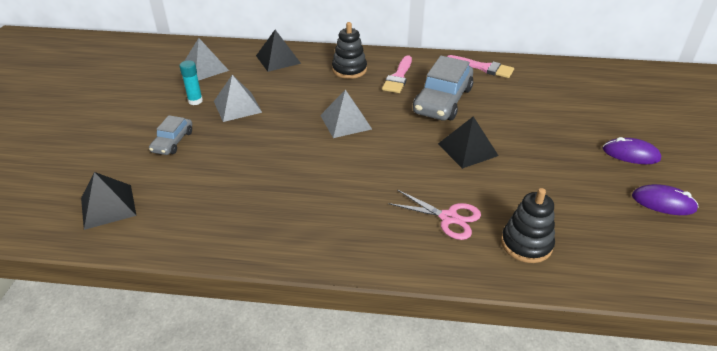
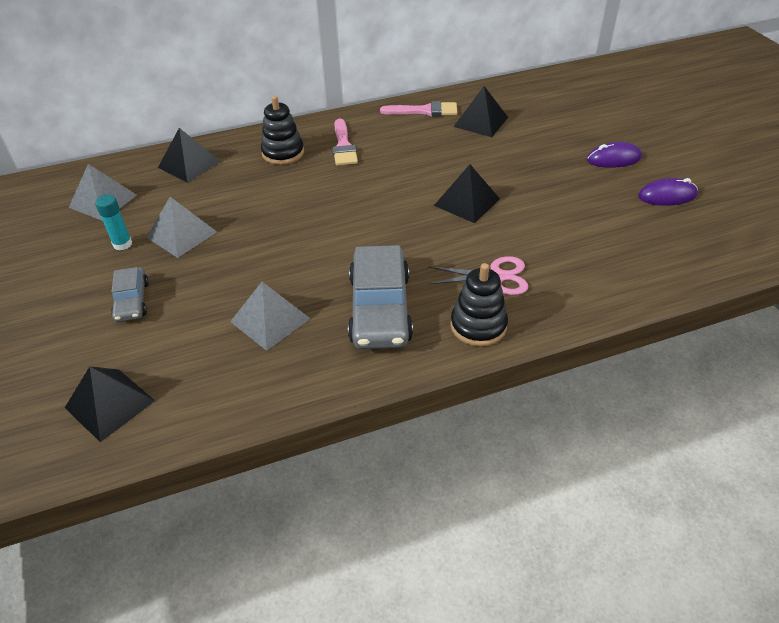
camera: 25 degrees left, 5 degrees up
(345, 122) = (321, 213): grey pyramid -> grey pyramid (270, 320)
(442, 100) = (407, 158): grey car -> grey car (380, 308)
(526, 89) = (480, 122): none -> black pyramid
(526, 244) = (580, 276): black stacking toy -> black stacking toy (478, 326)

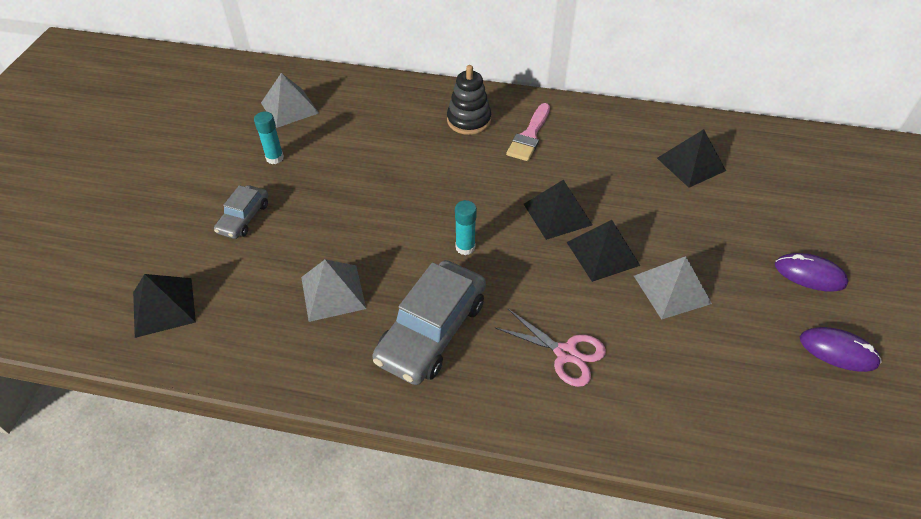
camera: 30 degrees right, 5 degrees up
(182, 234) = (325, 170): grey pyramid -> grey pyramid (672, 289)
(189, 164) = (381, 99): black pyramid -> black pyramid (557, 214)
(357, 241) = (465, 247): none -> turquoise glue stick
(424, 111) = (640, 127): pink brush -> none
(478, 326) = (507, 398): black stacking toy -> none

